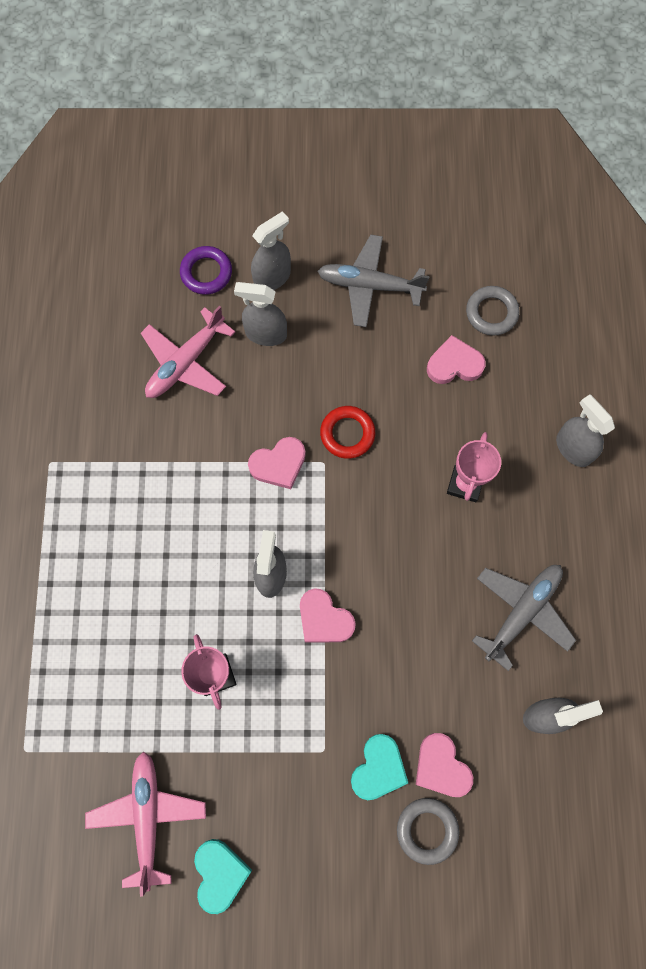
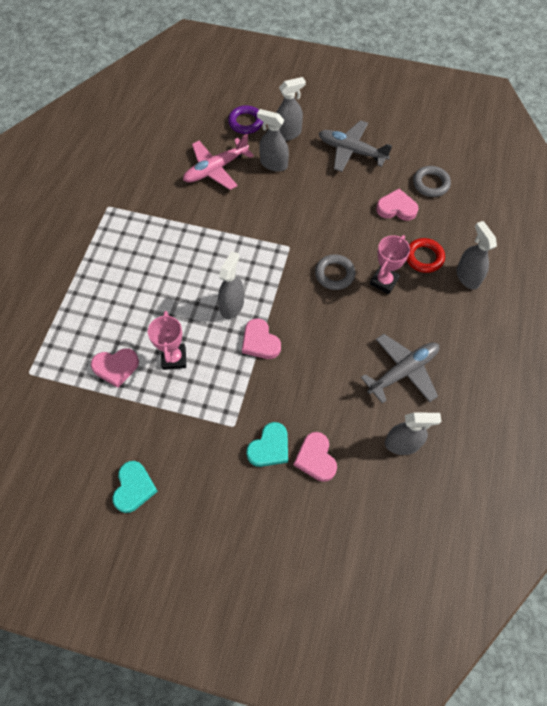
camera: 15 degrees right, 10 degrees down
(148, 816) = (97, 436): pink plane -> none
(279, 464) = (258, 241): pink heart -> pink heart (116, 367)
(347, 434) = (310, 233): red ring -> red ring (424, 257)
(427, 830) = (293, 498): grey ring -> grey ring (334, 274)

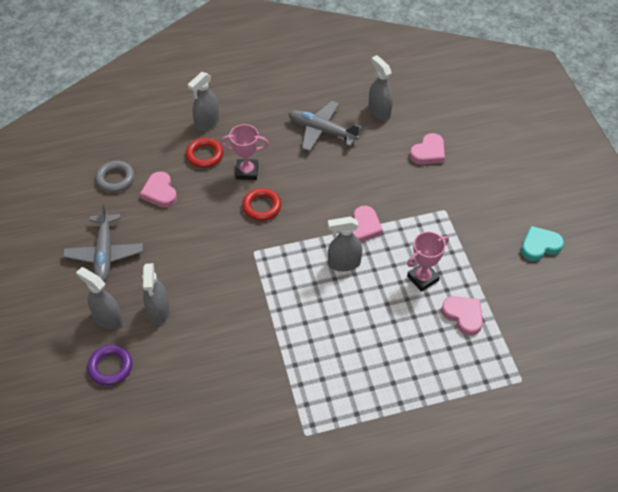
camera: 120 degrees left, 10 degrees down
(215, 169) = (195, 360): pink plane -> none
(269, 447) = (442, 181): turquoise heart -> none
(334, 274) = (262, 206): grey ring -> red ring

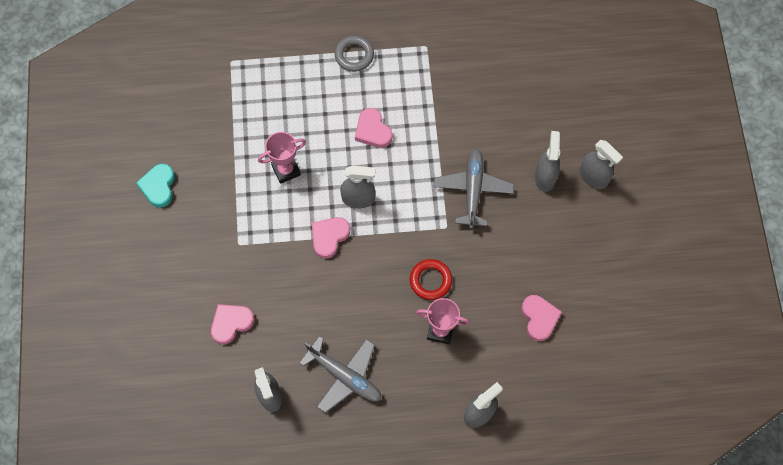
camera: 170 degrees left, 15 degrees up
(105, 253) = (598, 249): grey plane -> grey plane (473, 190)
(110, 367) = (590, 130): purple ring -> none
(115, 179) = (589, 345): grey ring -> grey ring (354, 55)
(204, 155) = (486, 363): red ring -> none
(463, 316) = (260, 126): pink heart -> pink heart (373, 131)
(539, 246) = (158, 186): turquoise heart -> turquoise heart turned 105 degrees clockwise

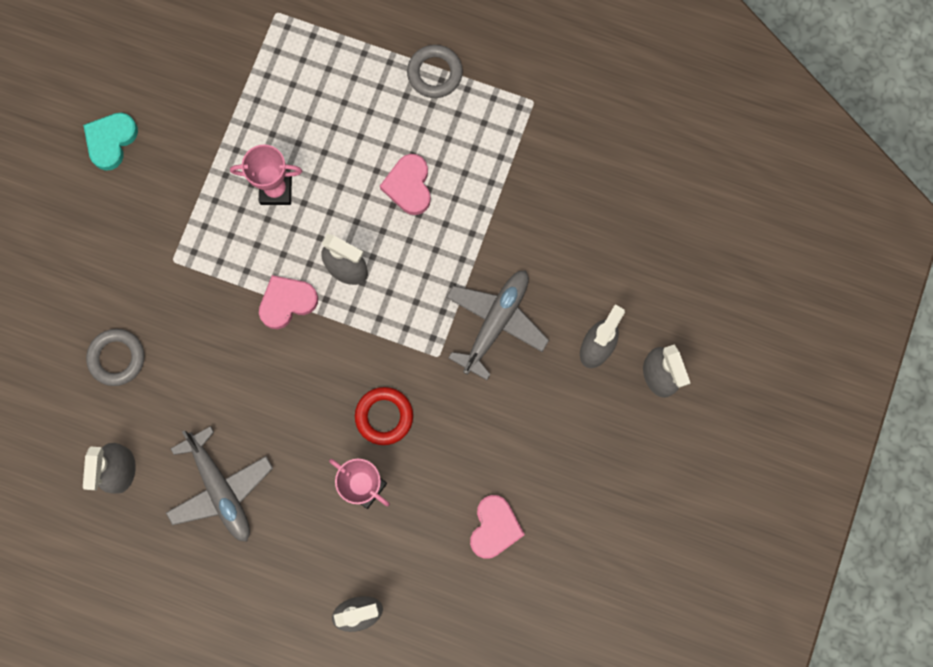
camera: 25 degrees right, 10 degrees up
(231, 323) = (117, 358): pink heart -> grey ring

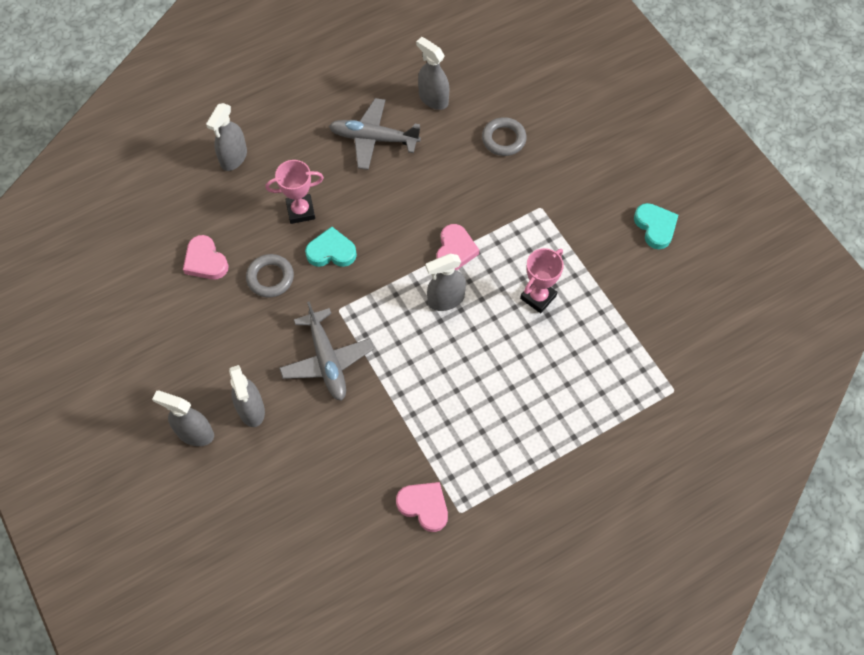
camera: 130 degrees right, 15 degrees down
(384, 416) = (331, 251): red ring -> turquoise heart
(409, 186) = (469, 379): pink heart -> pink heart (424, 506)
(435, 73) = (539, 461): grey ring -> grey ring (270, 278)

